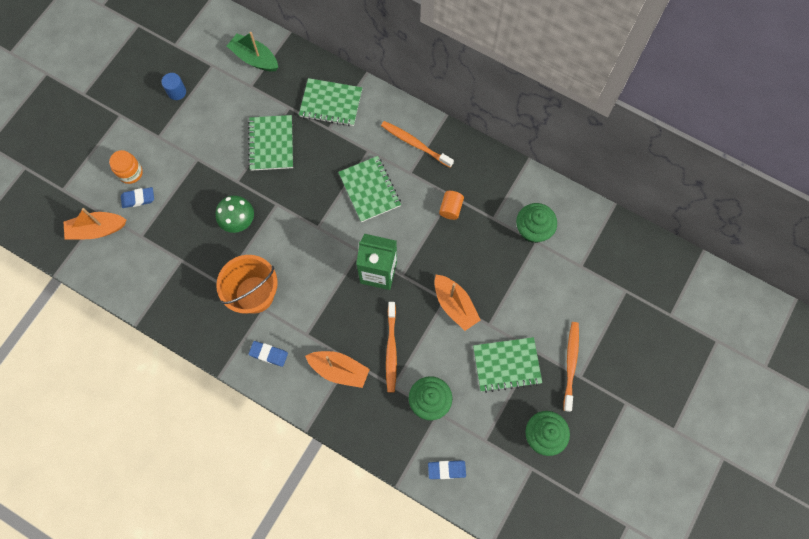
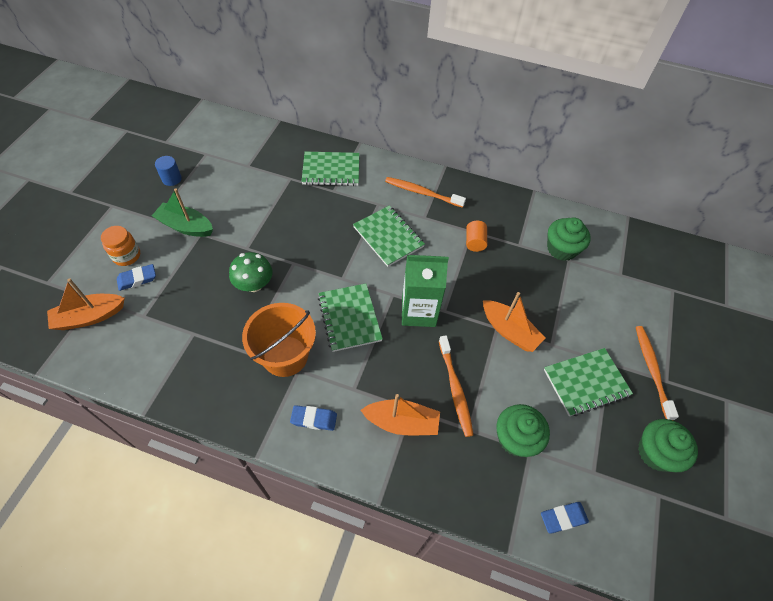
camera: 15 degrees left, 15 degrees down
(254, 58) = (248, 144): green boat -> green boat (186, 226)
(271, 144) = (277, 210): green notebook -> green notebook (349, 318)

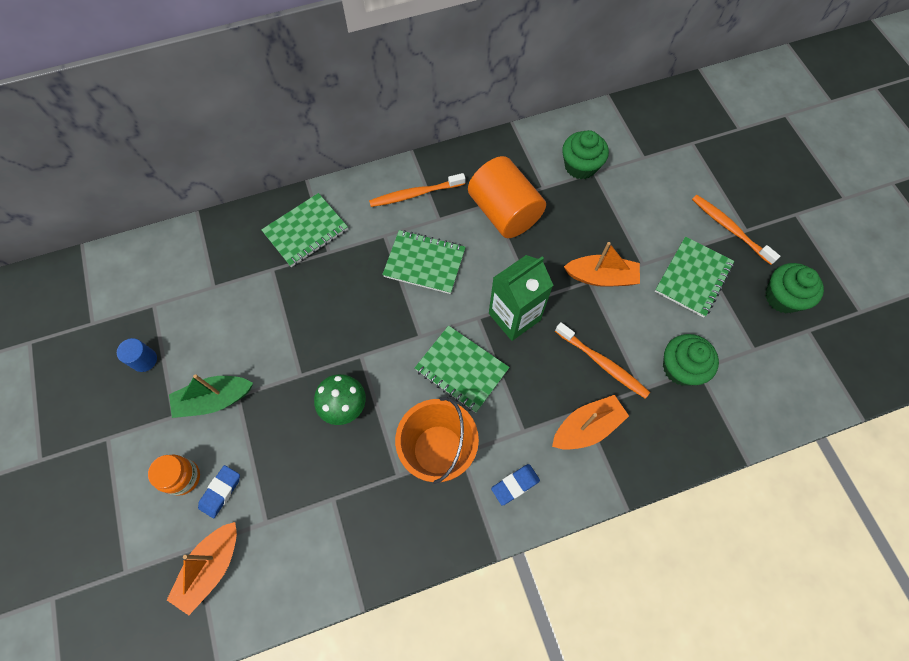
camera: 35 degrees left, 10 degrees up
(475, 242) = (504, 212): orange cylinder -> orange cylinder, size x2.26
(563, 518) = (762, 404): blue eraser -> none

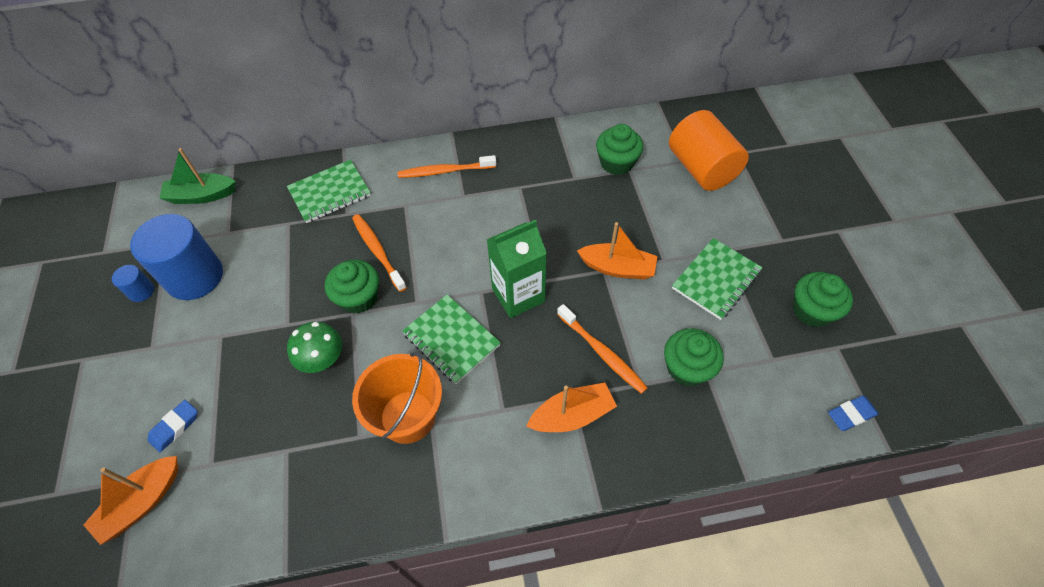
camera: 10 degrees right, 10 degrees down
(183, 477) = (142, 407): orange jar -> none
(194, 338) = (195, 277): none -> blue cylinder
(214, 399) = (196, 337): green boat -> green boat (201, 195)
(362, 339) = (358, 297): none -> green cupcake
(424, 263) = (438, 234): green notebook -> none
(504, 212) = (530, 196): orange cylinder -> orange cylinder (701, 168)
(515, 485) = (481, 464): blue eraser -> blue eraser (851, 415)
(729, 228) = (764, 237): orange toothbrush -> orange toothbrush (378, 251)

